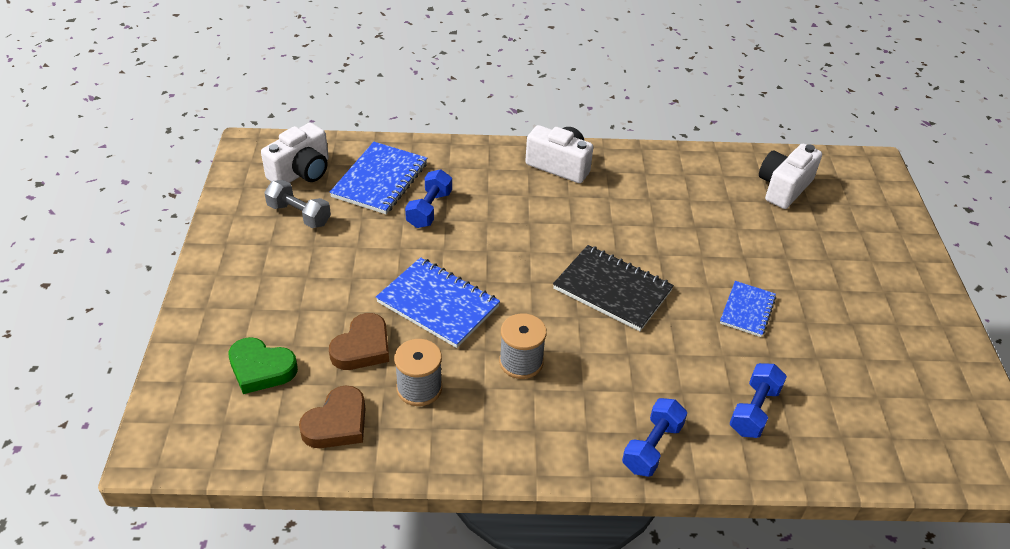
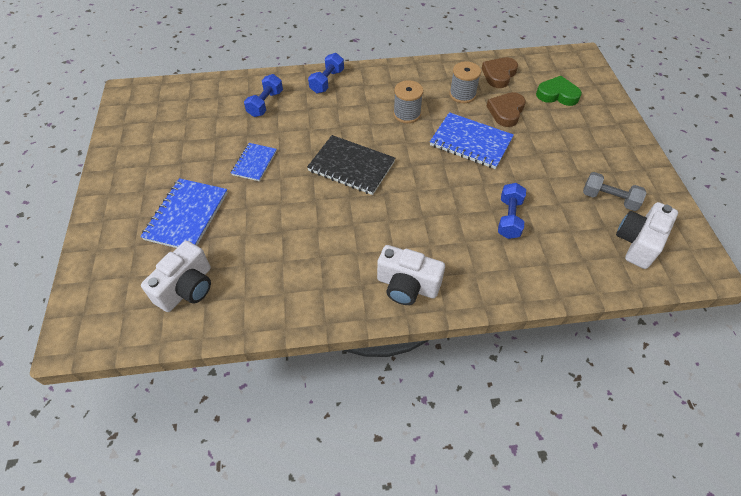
camera: 175 degrees right, 10 degrees up
(380, 180) = (565, 243): blue notebook -> blue notebook (187, 216)

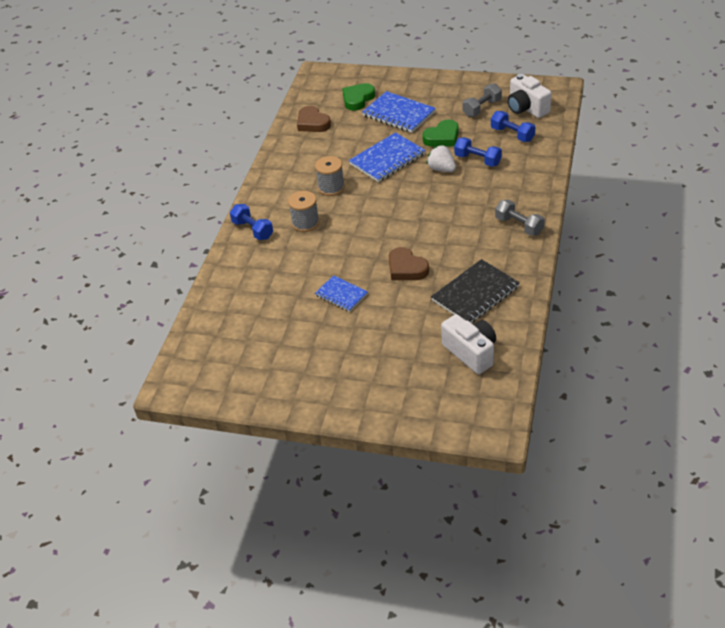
camera: 65 degrees left, 10 degrees down
(187, 216) = (387, 347): blue notebook -> blue notebook (398, 114)
(265, 104) = (260, 277): blue dumbbell -> blue dumbbell (512, 134)
(351, 166) = (379, 233): black notebook -> black notebook (475, 294)
(407, 286) = (519, 226): white camera -> grey dumbbell
(462, 95) = (325, 150): grey spool -> grey spool (305, 223)
(476, 190) = (441, 169): none -> white strawberry
(506, 112) = (362, 131): brown heart -> brown heart (406, 268)
(532, 177) = (442, 137): none -> green heart

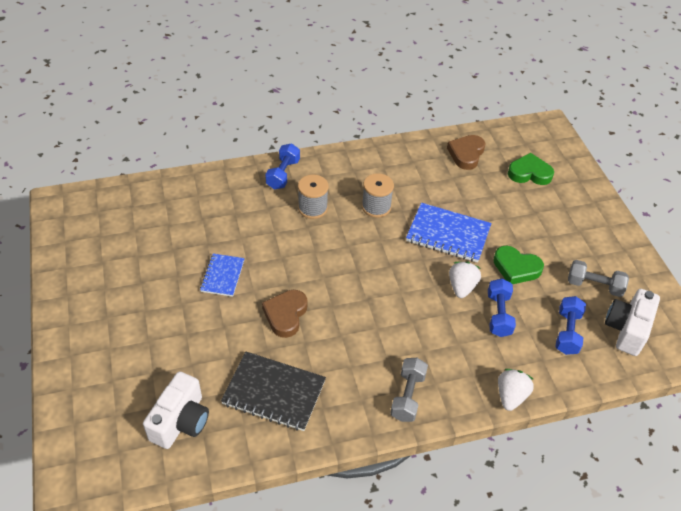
camera: 55 degrees right, 5 degrees up
(398, 114) = (529, 215): blue notebook -> none
(547, 178) = (510, 396): none -> white strawberry

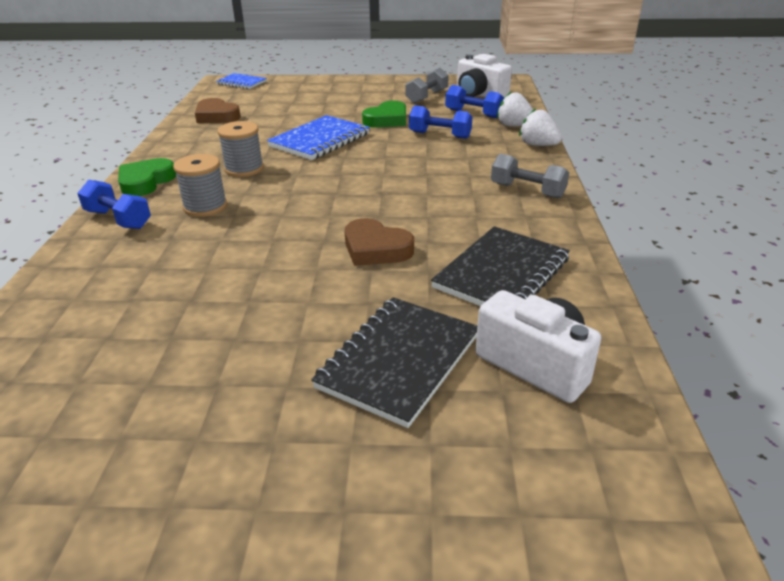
camera: 70 degrees left, 15 degrees down
(172, 354) = (399, 361): none -> black notebook
(222, 276) = (269, 292): blue notebook -> blue notebook (241, 83)
(461, 287) = (395, 145): white strawberry -> white strawberry (514, 126)
(529, 173) = (273, 97): green heart -> green heart (145, 182)

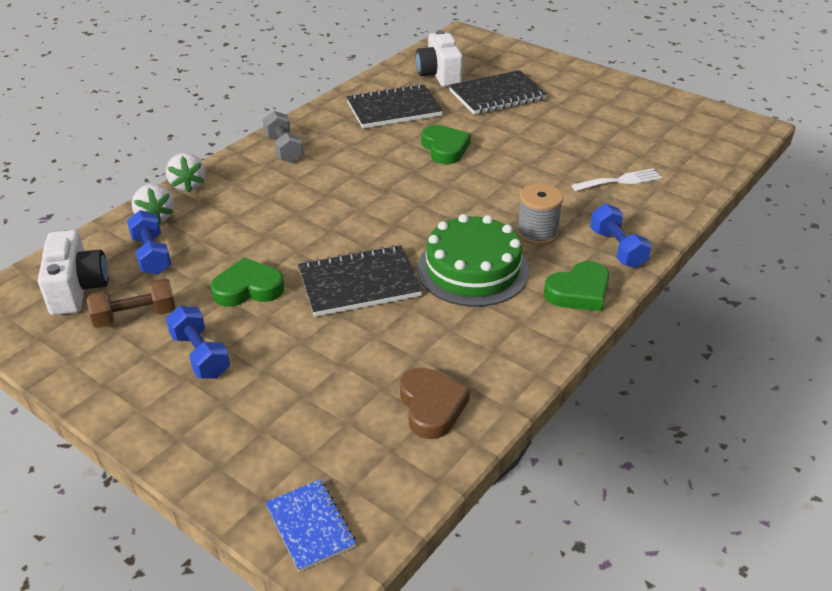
camera: 145 degrees left, 5 degrees up
(130, 288) = (620, 181): none -> white fork
(244, 169) = (472, 270): grey spool -> green cake
(320, 140) = (359, 283): blue notebook -> black notebook
(376, 249) = (445, 148): brown heart -> green heart
(427, 97) = (135, 316): grey dumbbell -> brown dumbbell
(440, 135) = (240, 236): blue dumbbell -> blue dumbbell (200, 355)

